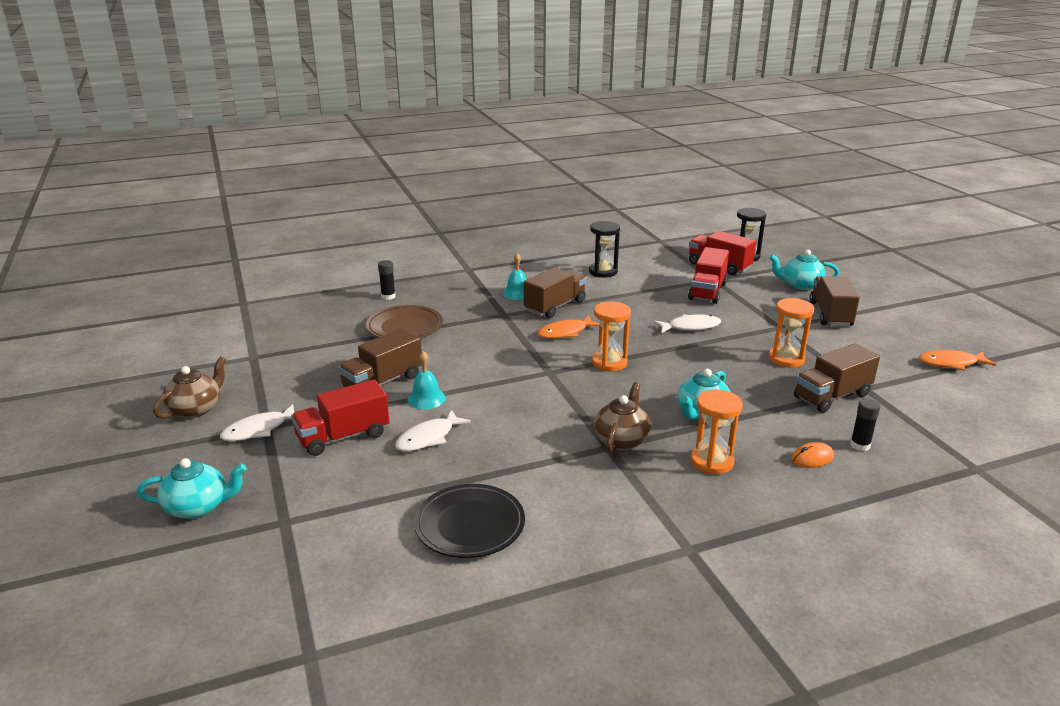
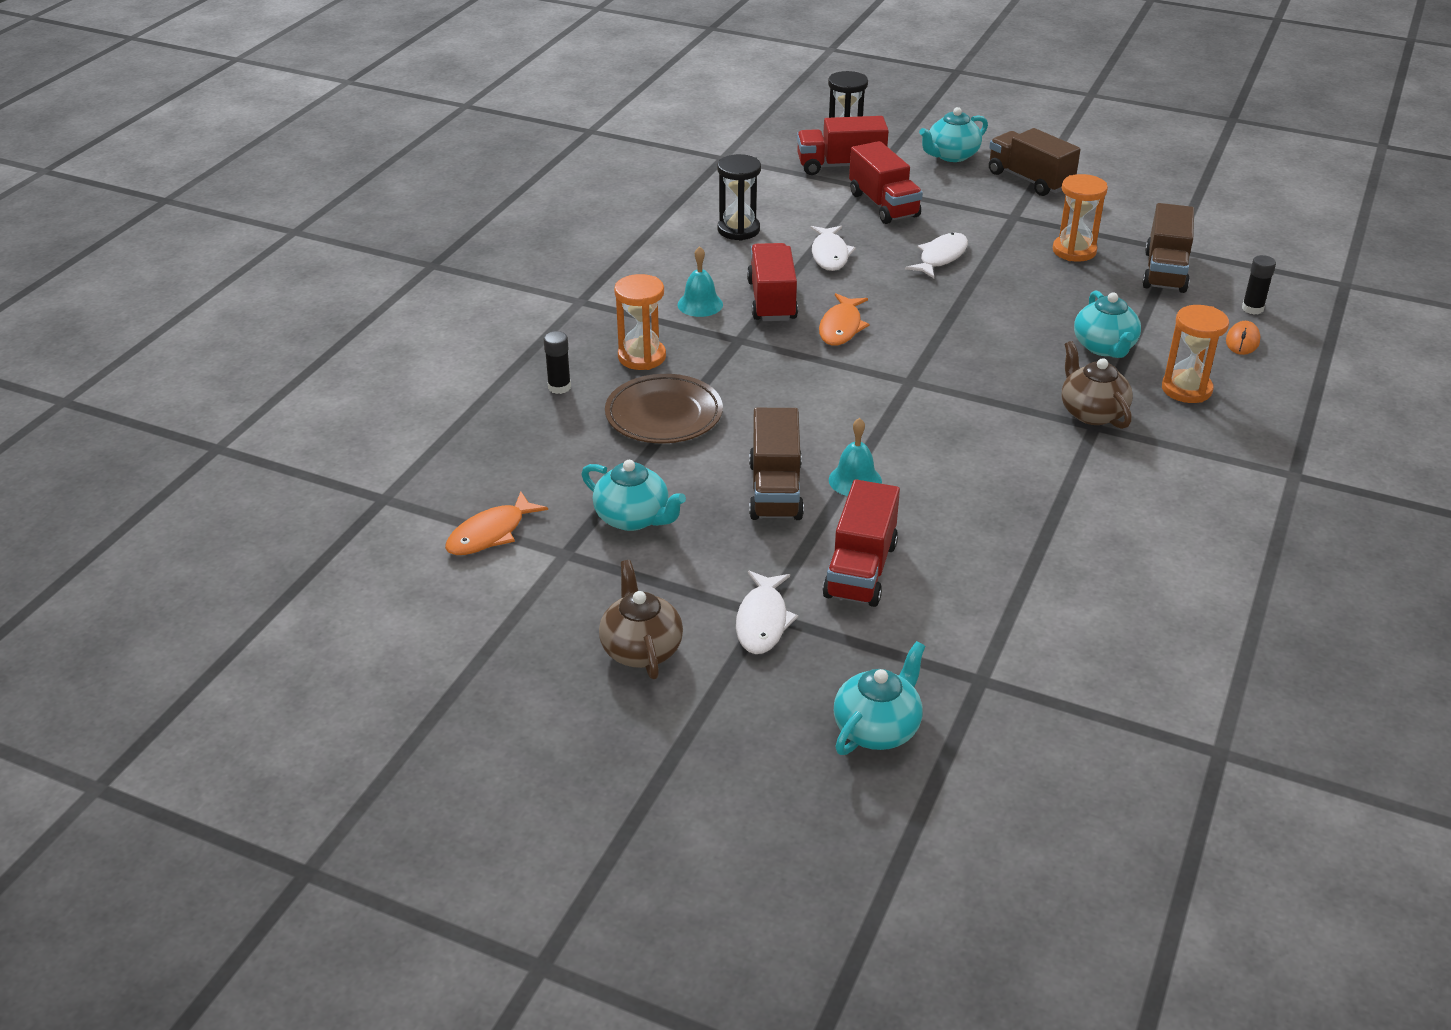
camera: 45 degrees left, 10 degrees up
(305, 359) = (633, 518): none -> turquoise teapot
(428, 438) = (938, 517): white fish -> white fish (830, 254)
(470, 525) = (1126, 568): black plate -> none
(555, 306) = (772, 301): brown truck -> red truck
(609, 363) = (943, 339): orange hourglass -> orange hourglass (642, 357)
(951, 363) = (1191, 188): orange fish -> orange fish (490, 533)

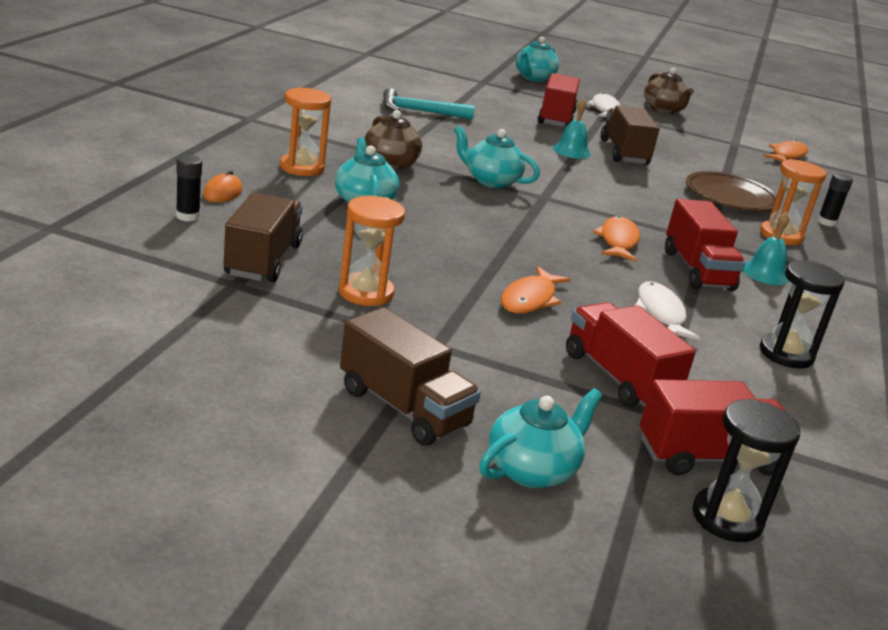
camera: 170 degrees right, 10 degrees down
(633, 518) = (707, 152): turquoise teapot -> turquoise teapot (491, 181)
(941, 257) = (530, 299): white fish -> orange fish
(1079, 542) = (419, 111): none -> turquoise hammer

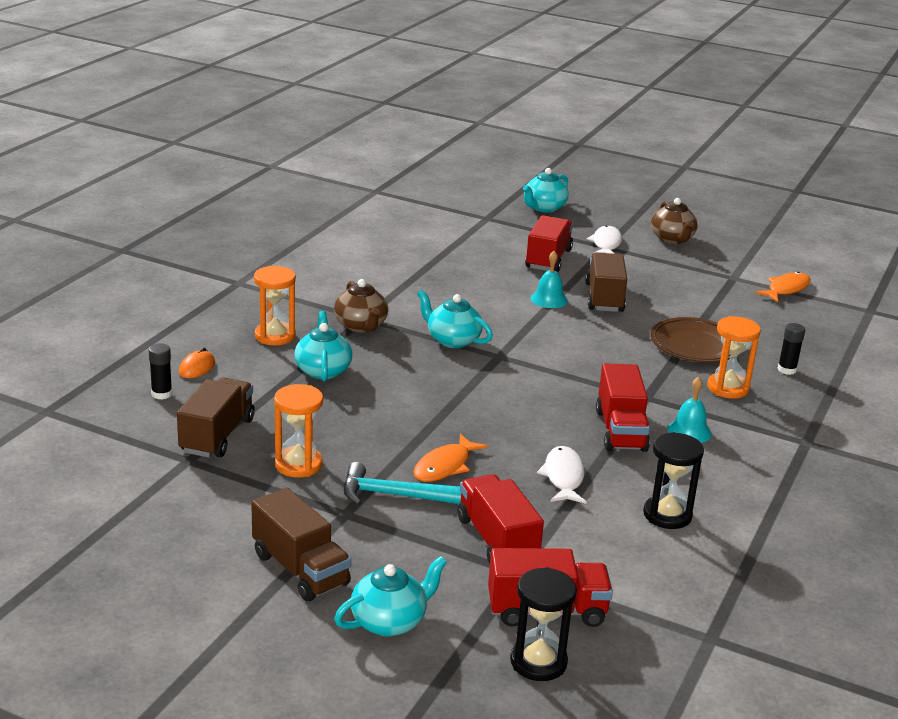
camera: 10 degrees right, 0 degrees up
(419, 111) = (408, 261): turquoise hammer -> turquoise hammer (393, 495)
(618, 241) = (554, 402): orange fish -> none

